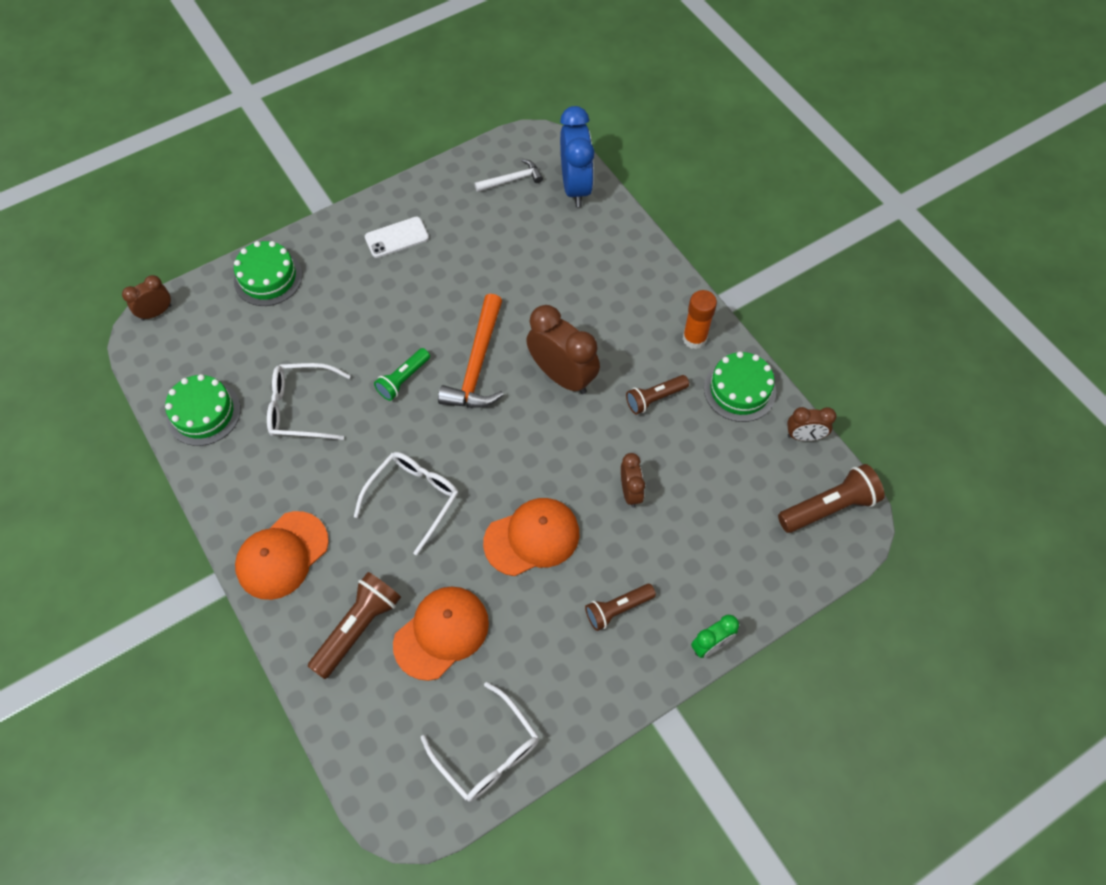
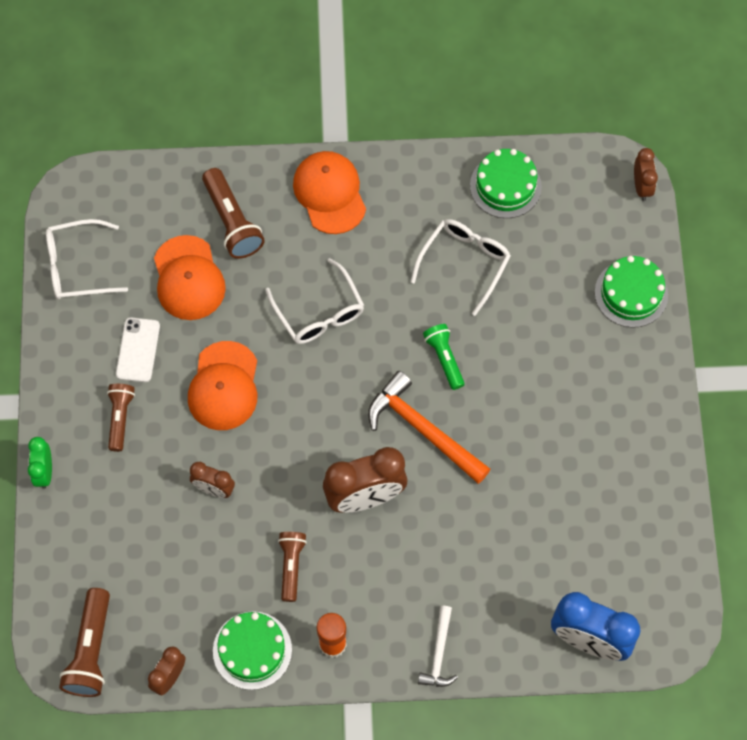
camera: 120 degrees right, 5 degrees up
(396, 237) = (617, 429): white phone -> white phone (138, 350)
(512, 180) = (634, 580): white hammer -> white hammer (438, 653)

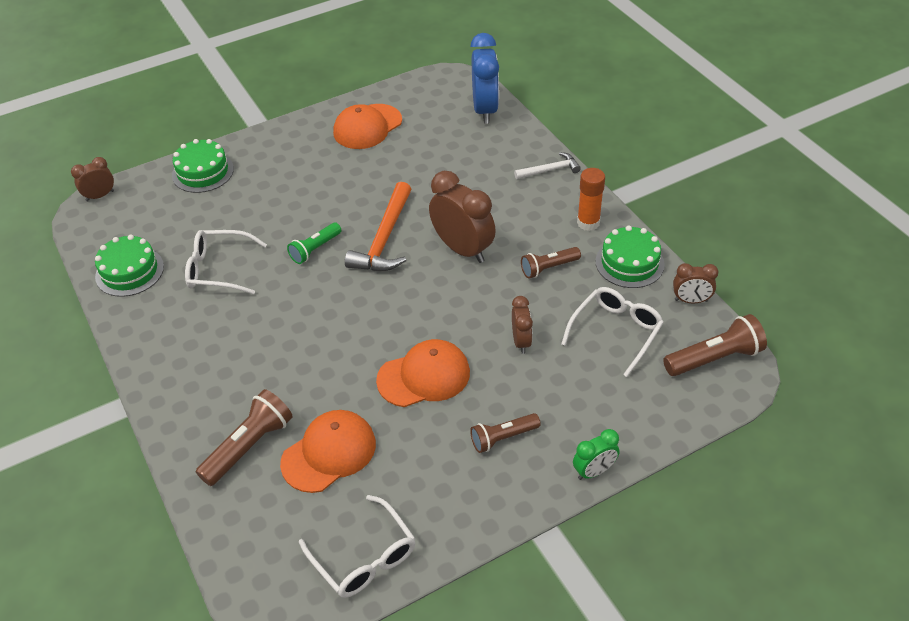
camera: 115 degrees left, 20 degrees down
(138, 350) = (427, 457): white phone -> none
(319, 312) = (314, 342): white glasses -> white glasses (616, 332)
(329, 193) = (185, 385): orange cap -> orange cap (367, 127)

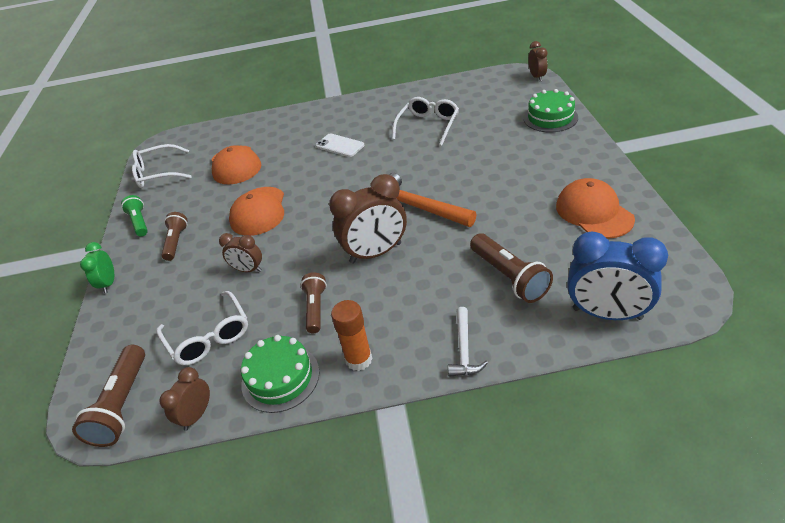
camera: 115 degrees right, 5 degrees down
(129, 271) = (447, 92): green cake -> none
(249, 446) = (267, 136): brown flashlight -> brown flashlight (509, 277)
(269, 345) = (340, 145): none -> white phone
(315, 249) = (424, 169): green flashlight -> green flashlight (139, 222)

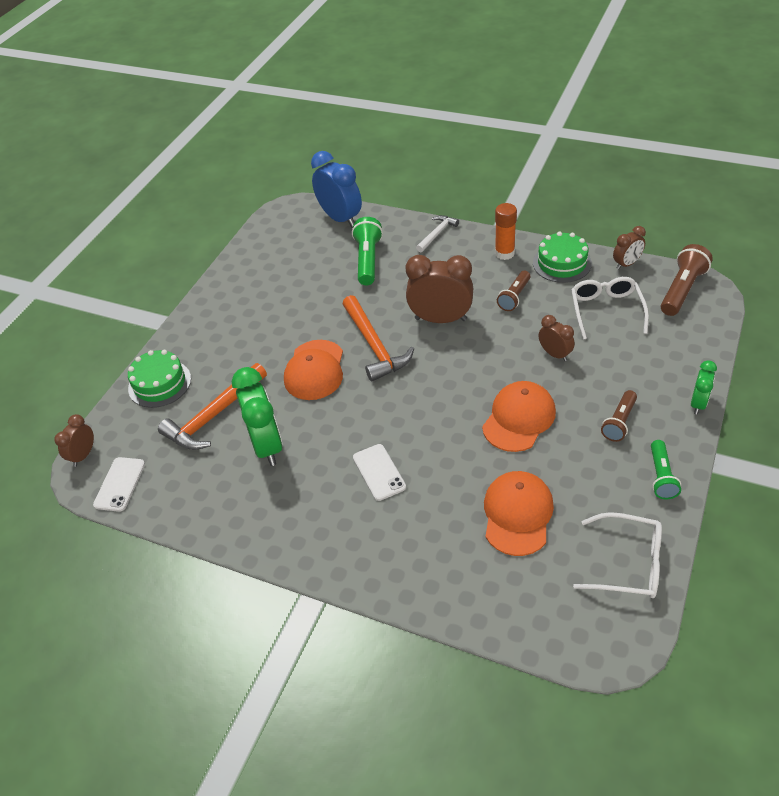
camera: 150 degrees left, 5 degrees up
(428, 126) = (267, 445): white glasses -> green clock
(484, 122) = (214, 415): none -> orange hammer
(494, 79) = (119, 484): none -> white phone
(509, 277) = (367, 260): brown flashlight -> green flashlight
(593, 212) = (262, 276): orange cap -> orange cap (315, 370)

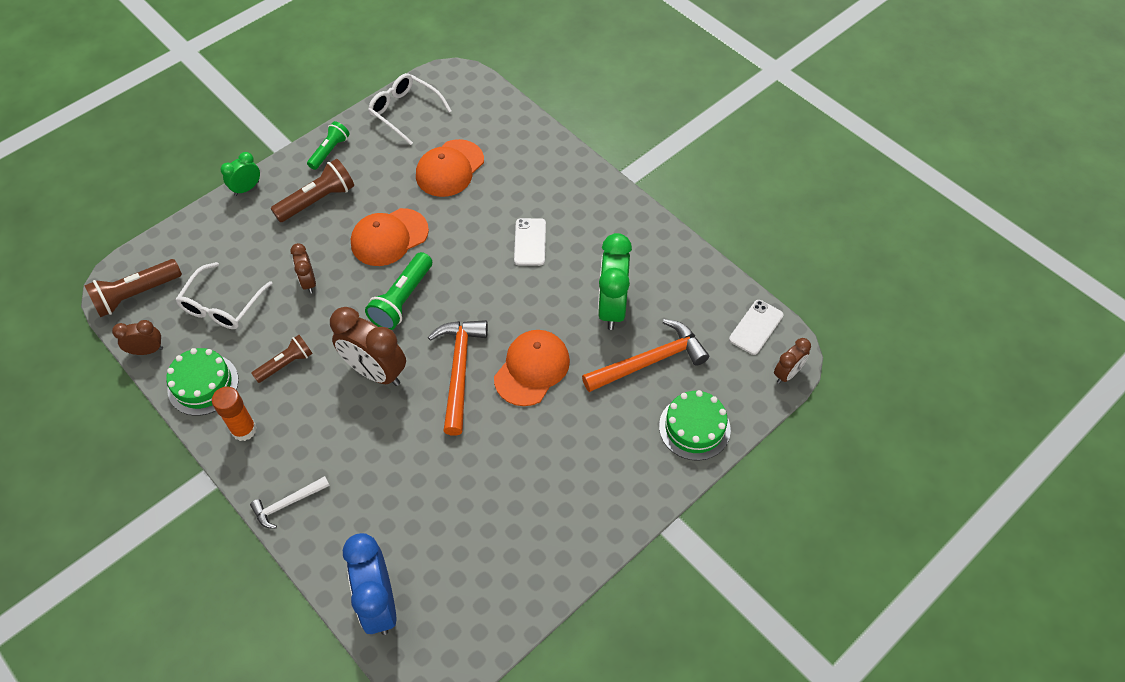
camera: 160 degrees left, 10 degrees up
(367, 260) = (393, 501): green flashlight -> green flashlight (402, 300)
(619, 422) = (317, 200): brown flashlight -> brown flashlight, size x1.52

